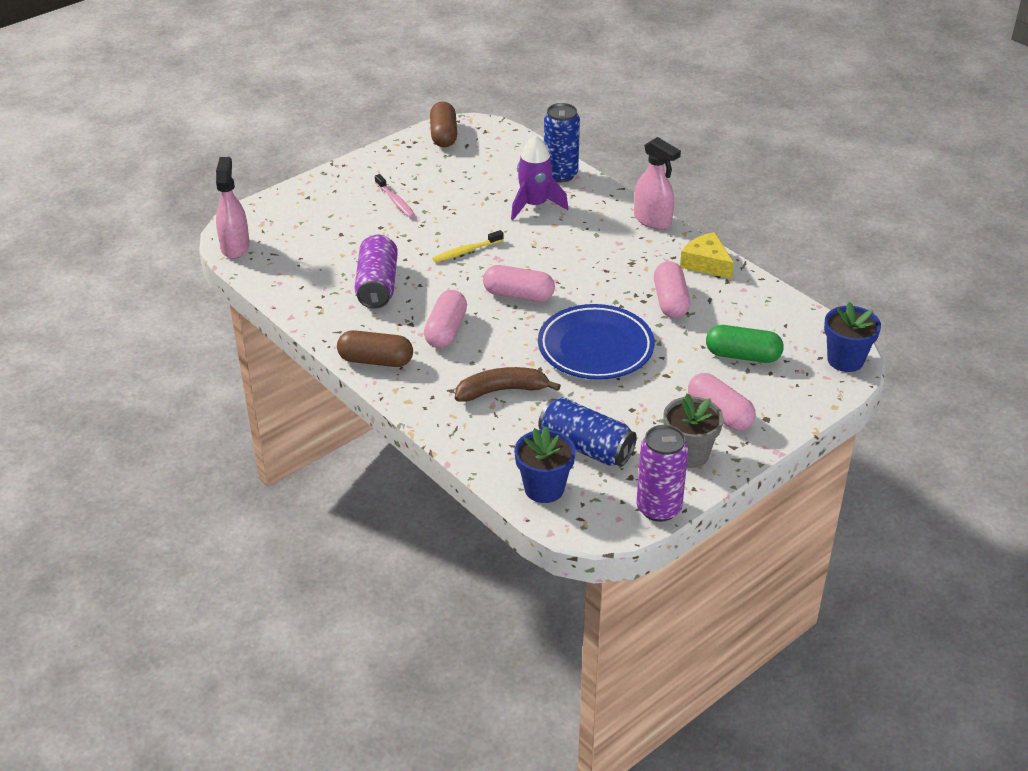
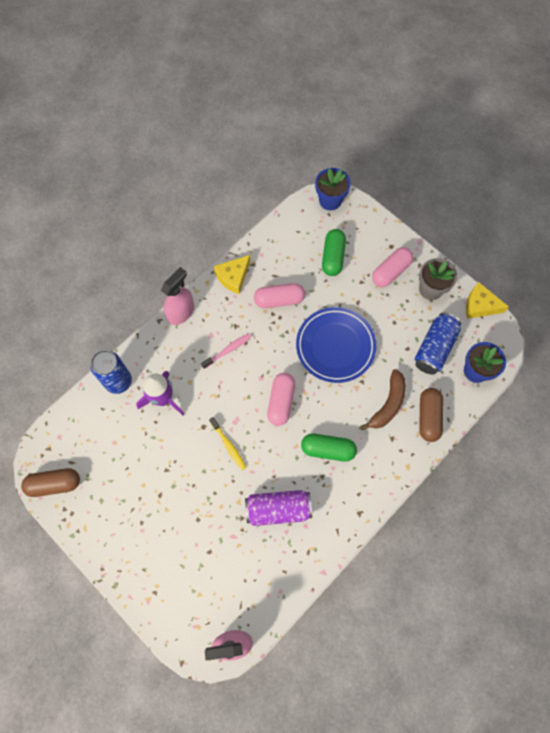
camera: 95 degrees left, 30 degrees up
(376, 360) = (368, 496): brown capsule -> brown capsule (428, 417)
(395, 201) = (160, 512): pink toothbrush -> pink toothbrush (228, 350)
(446, 330) = (328, 449): pink capsule -> green capsule
(502, 391) = (388, 404): brown banana -> brown banana turned 135 degrees counterclockwise
(658, 508) = (479, 305): purple can -> yellow cheese

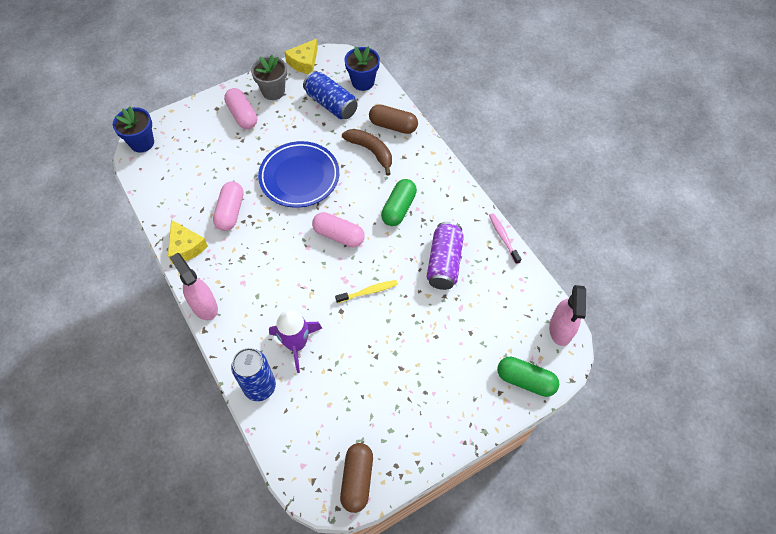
camera: 75 degrees left, 10 degrees down
(228, 350) = (266, 270): pink toothbrush -> pink toothbrush (503, 237)
(333, 257) = (205, 156): green capsule -> green capsule (525, 380)

